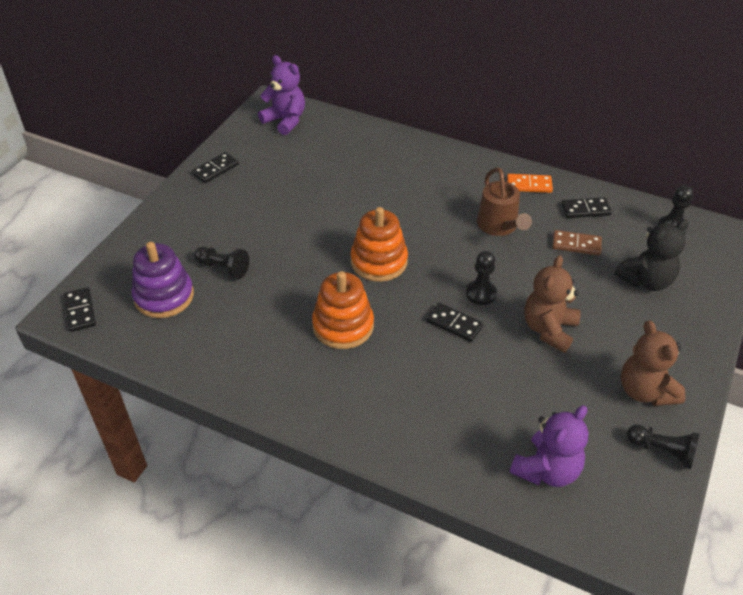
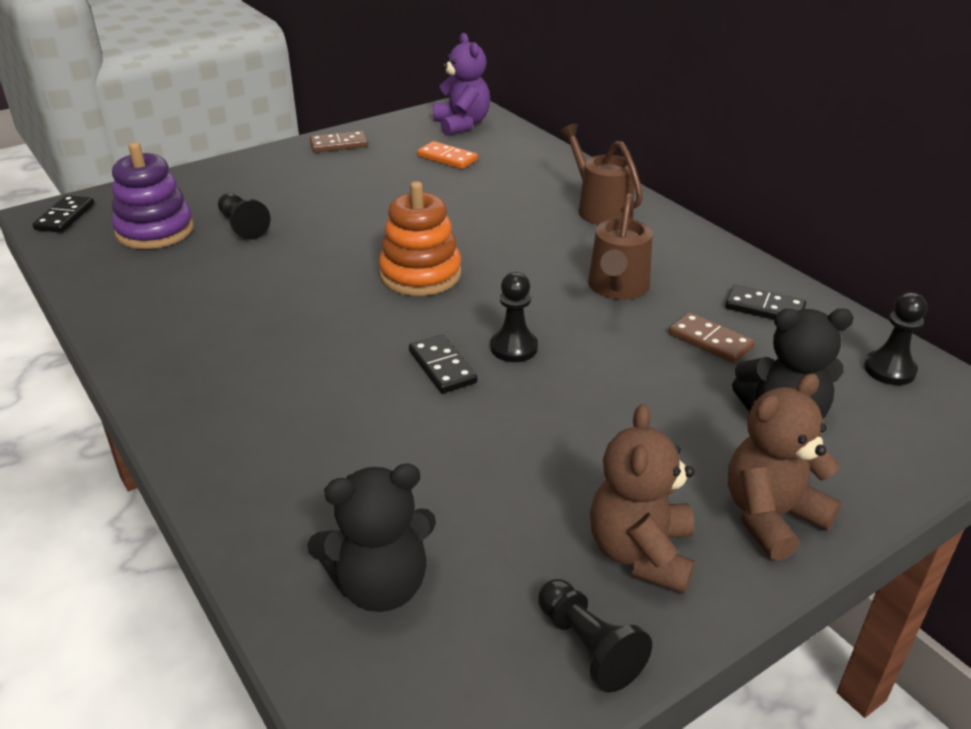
camera: 30 degrees right, 10 degrees down
(215, 169) = (339, 144): black domino -> brown domino
(343, 326) = (305, 320): orange stacking toy -> none
(438, 166) = (599, 208): none -> brown watering can
(529, 185) = (705, 259): orange domino -> orange domino (447, 158)
(546, 470) = (380, 585): purple teddy bear -> black teddy bear
(549, 329) = (567, 420): brown teddy bear -> brown teddy bear (771, 517)

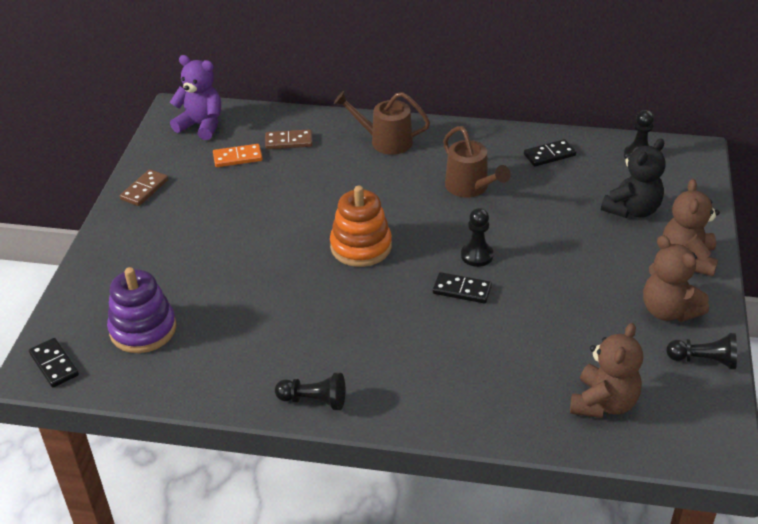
camera: 45 degrees left, 5 degrees up
(242, 226) = (197, 287): black pawn -> black pawn (314, 400)
(380, 585) = (603, 403): black teddy bear -> brown teddy bear
(710, 341) = (553, 190): brown domino -> brown domino (289, 141)

